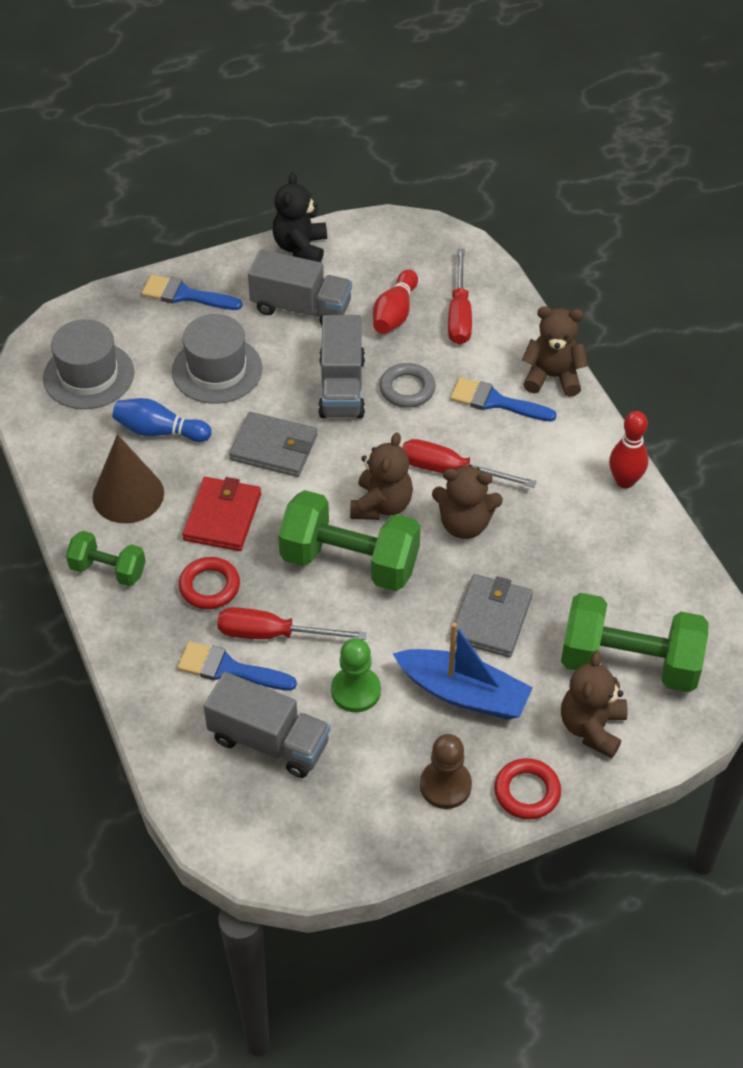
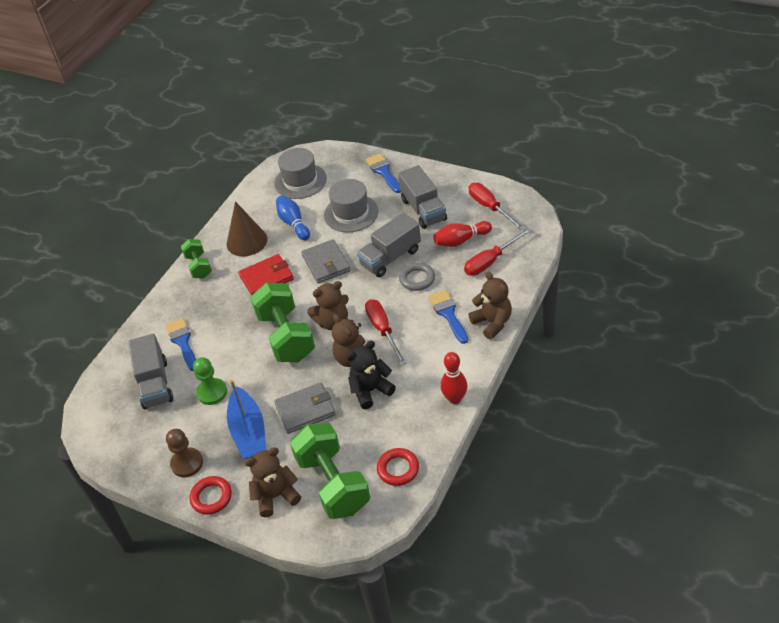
camera: 55 degrees right, 5 degrees down
(209, 586) = (222, 302): red ring -> red ring (398, 469)
(273, 634) = (217, 342): red screwdriver -> red screwdriver (490, 207)
(300, 247) = (461, 182): black teddy bear -> black teddy bear (370, 390)

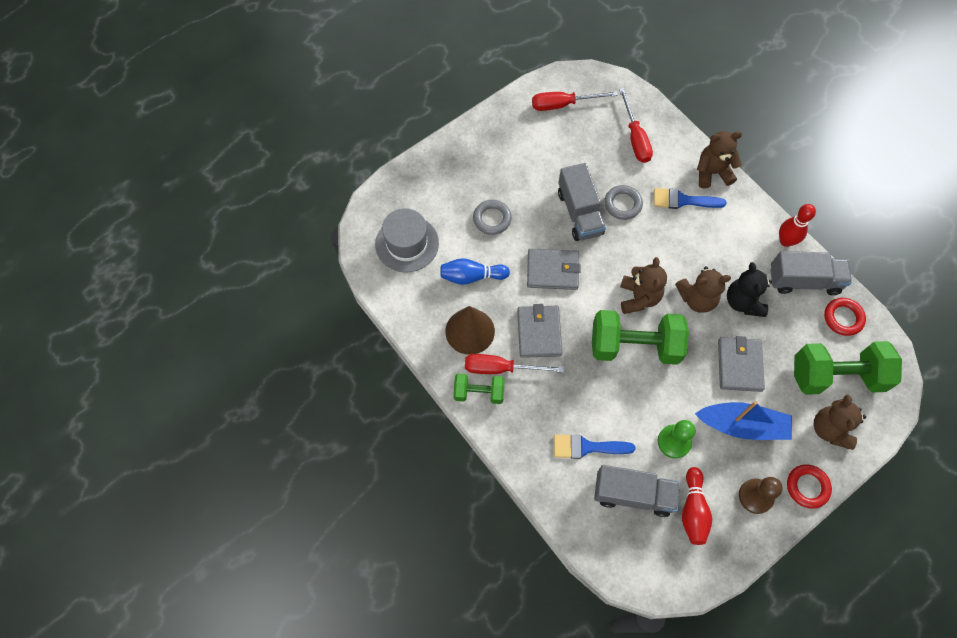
camera: 70 degrees left, 20 degrees up
(266, 277) = (539, 332): red wallet -> grey wallet
(351, 213) = (492, 219): grey hat -> grey ring
(383, 172) = (448, 164): blue brush -> none
(383, 330) = (673, 260): red screwdriver -> red screwdriver (501, 368)
(423, 210) = (529, 157): grey truck -> grey truck (804, 281)
(461, 240) = (593, 147): red bowling pin -> red bowling pin (693, 510)

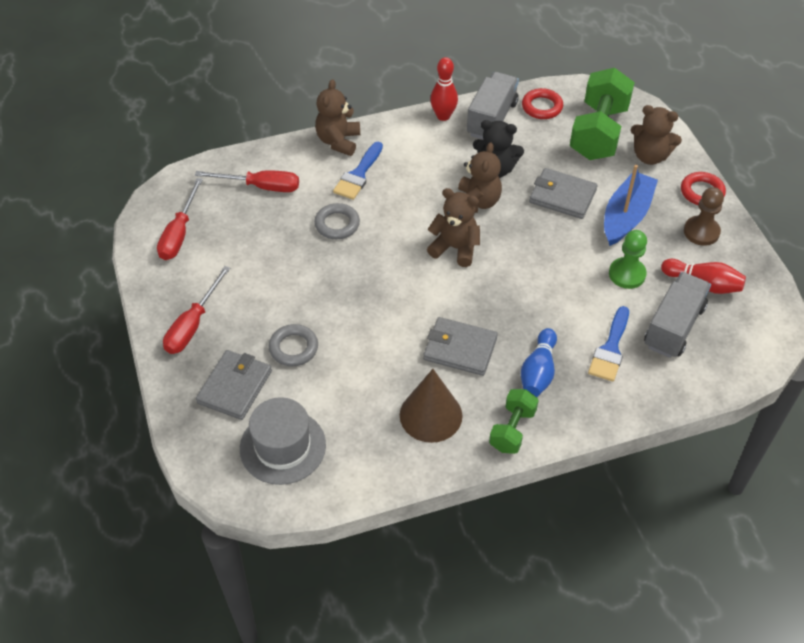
camera: 70 degrees left, 15 degrees down
(471, 276) = (360, 391): blue bowling pin -> blue bowling pin (538, 372)
(501, 368) = (490, 398): red screwdriver -> red screwdriver (193, 325)
(552, 270) = (389, 312): grey wallet -> grey wallet (234, 387)
(579, 213) = (328, 264): grey truck -> none
(634, 346) = (509, 270): green dumbbell -> none

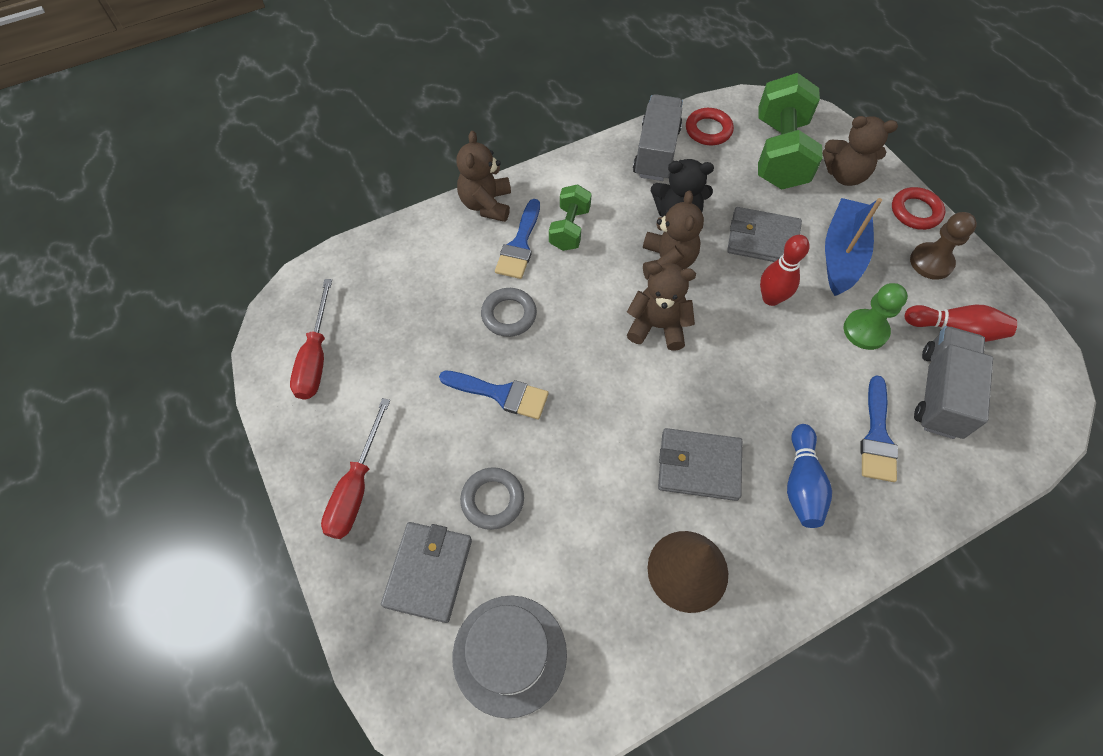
camera: 10 degrees left, 10 degrees up
(261, 186) = (405, 277): red screwdriver -> none
(317, 278) = (501, 394): none -> blue brush
(443, 116) = (600, 156): red bowling pin -> red bowling pin (771, 298)
(512, 430) = (793, 574): green dumbbell -> green dumbbell (569, 228)

